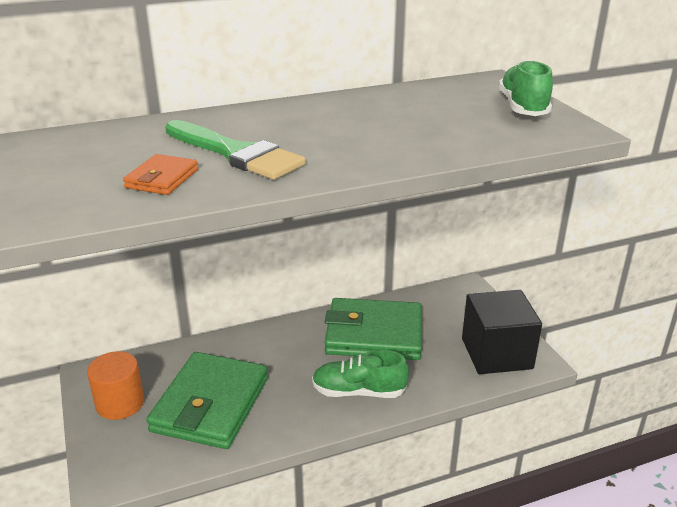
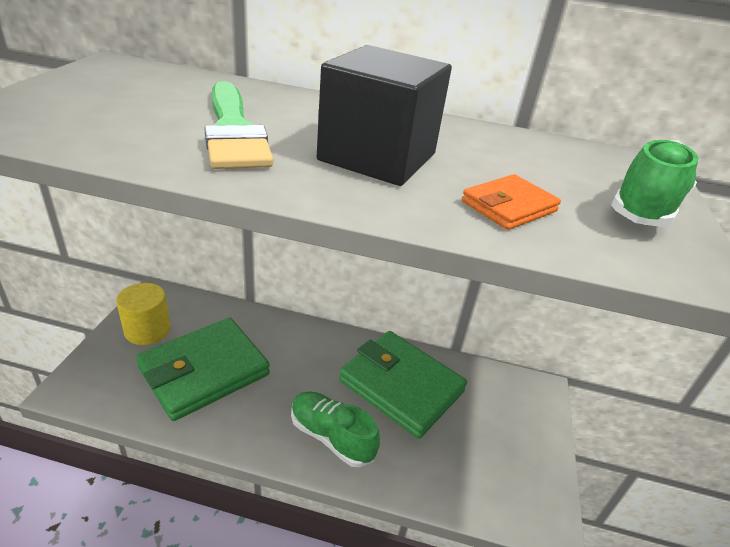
camera: 30 degrees right, 5 degrees up
(120, 403) = (147, 330): orange cylinder -> yellow cylinder
(162, 179) = (128, 127): orange wallet -> orange wallet (508, 206)
(496, 353) = (507, 482): black cube -> black cube (377, 157)

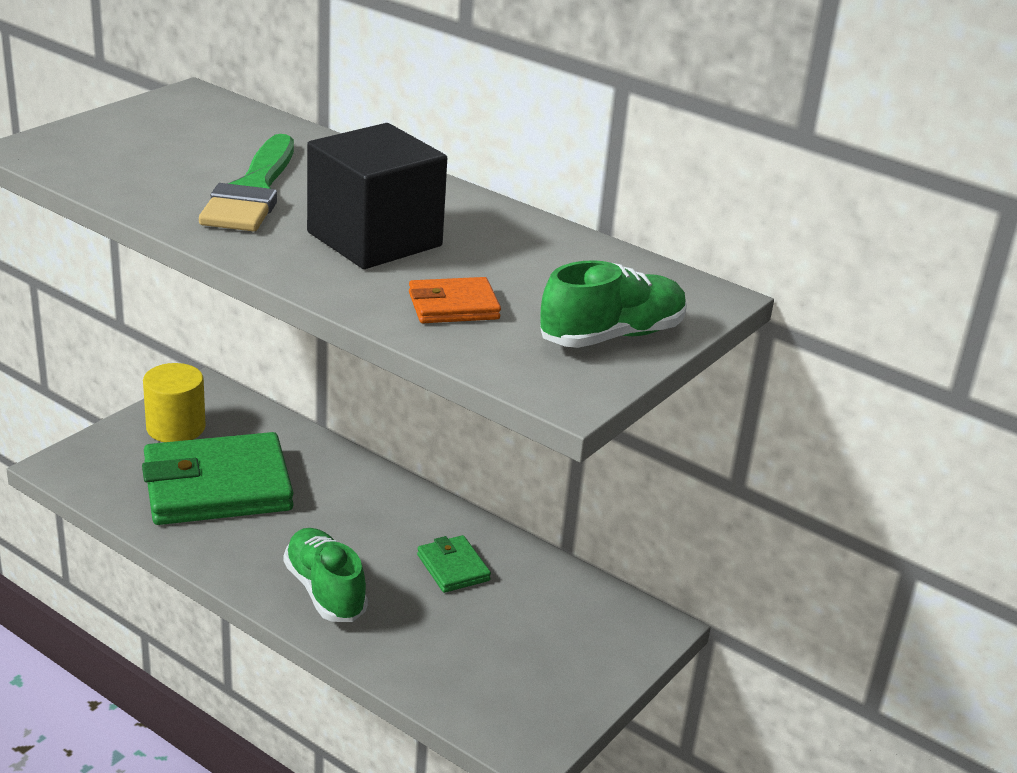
camera: 25 degrees right, 5 degrees down
(401, 386) = (453, 568): green wallet -> green wallet, size x0.45

